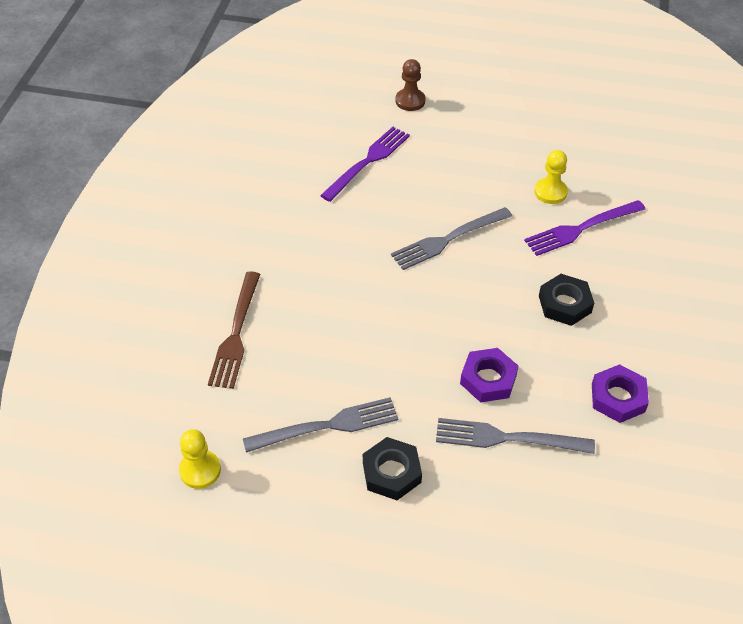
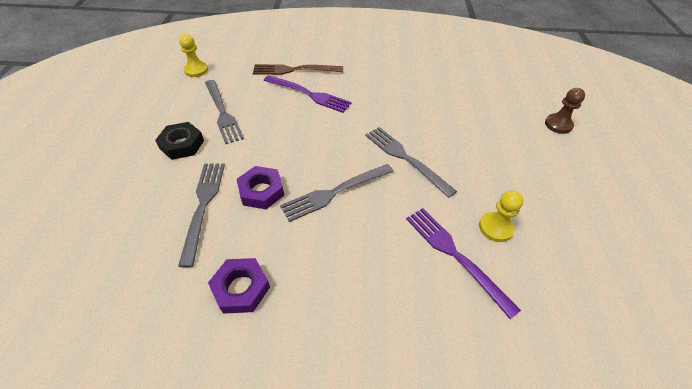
camera: 80 degrees right, 0 degrees up
(368, 161) = (472, 108): purple fork -> purple fork (309, 94)
(496, 310) = (334, 193): none -> grey fork
(564, 304) = (351, 242): black nut -> none

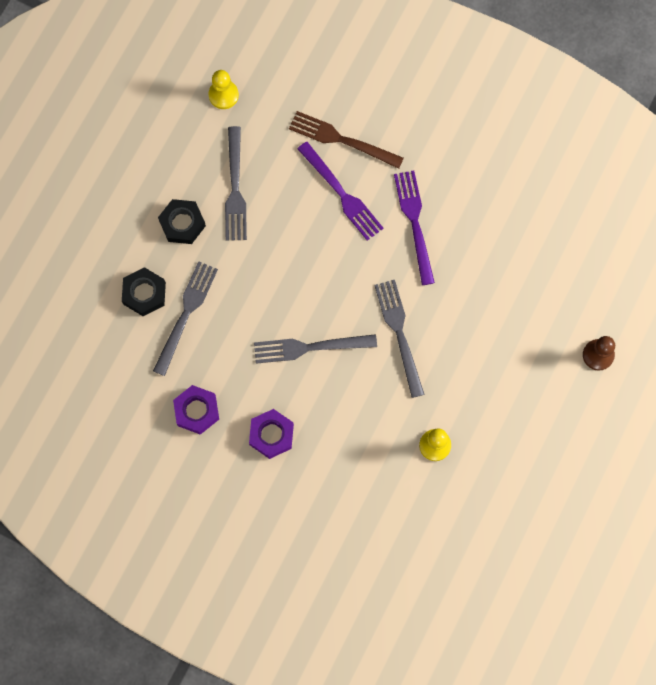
camera: 25 degrees right, 25 degrees up
(155, 203) = (144, 293): none -> black nut
(261, 191) = (242, 318): purple nut -> purple nut (271, 435)
(454, 255) = (381, 454): purple fork -> purple fork (414, 222)

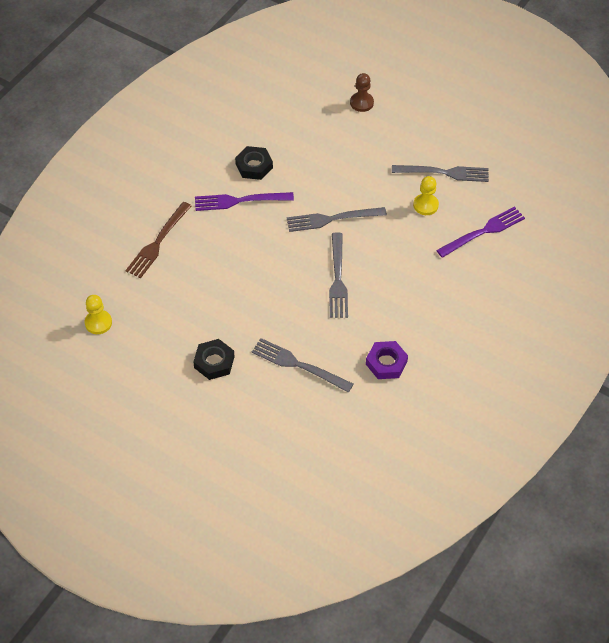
camera: 85 degrees left, 20 degrees down
(144, 293) = (275, 395): black nut -> black nut (254, 166)
(235, 189) = (189, 320): grey fork -> grey fork (444, 173)
(271, 435) = (410, 311): purple nut -> none
(342, 194) = (206, 246): purple fork -> purple fork (483, 231)

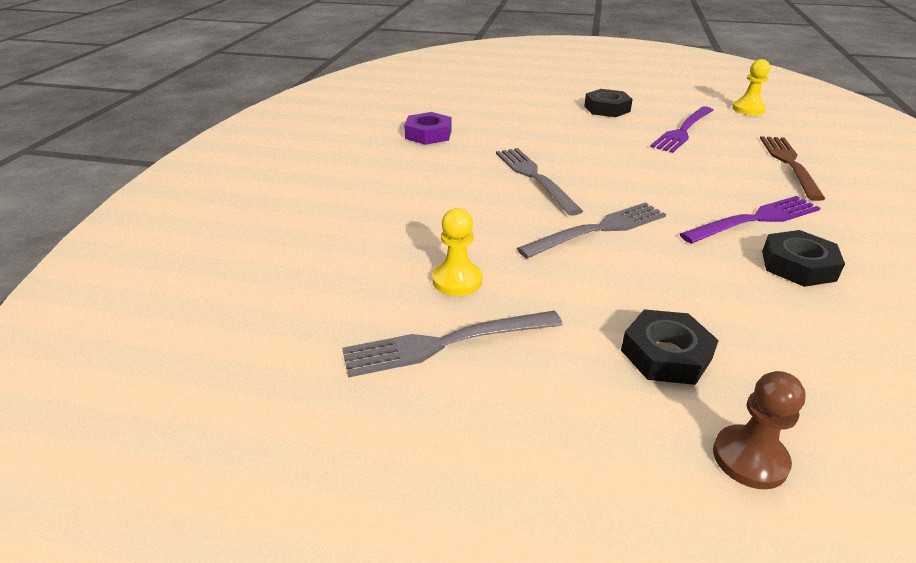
camera: 160 degrees right, 20 degrees down
(298, 365) = (523, 119): grey fork -> none
(358, 142) = (666, 354): none -> black nut
(483, 231) = (336, 268): purple fork -> purple fork (683, 131)

